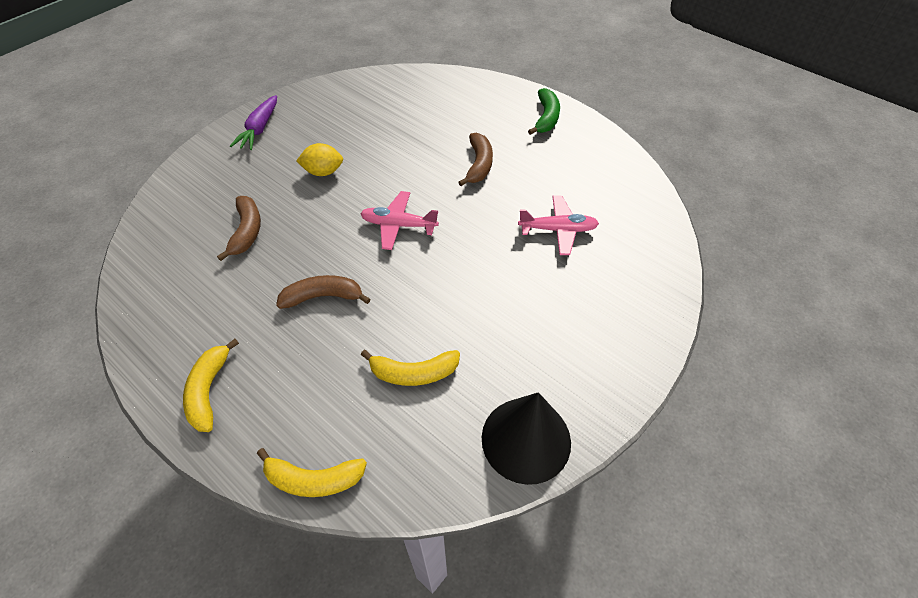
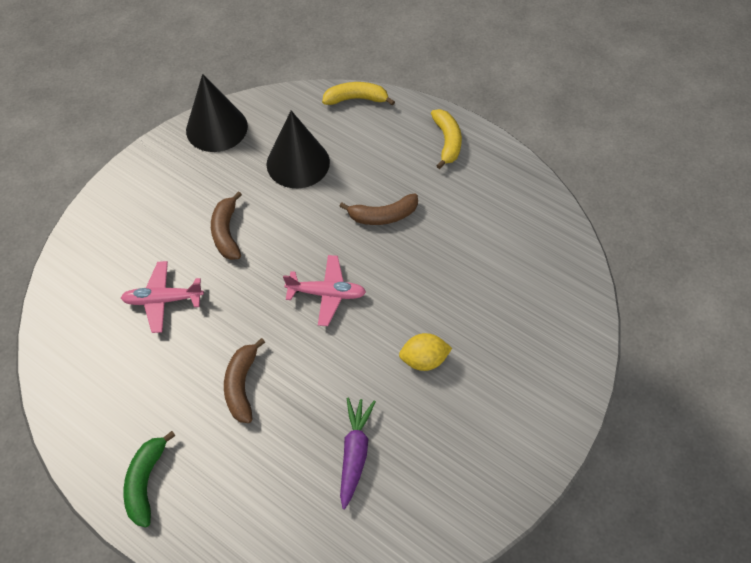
camera: 175 degrees right, 5 degrees up
(247, 231) = (477, 275): brown banana -> brown banana (226, 232)
(259, 129) = (527, 427): purple carrot -> purple carrot (355, 452)
(413, 373) = (298, 163): yellow banana -> black cone

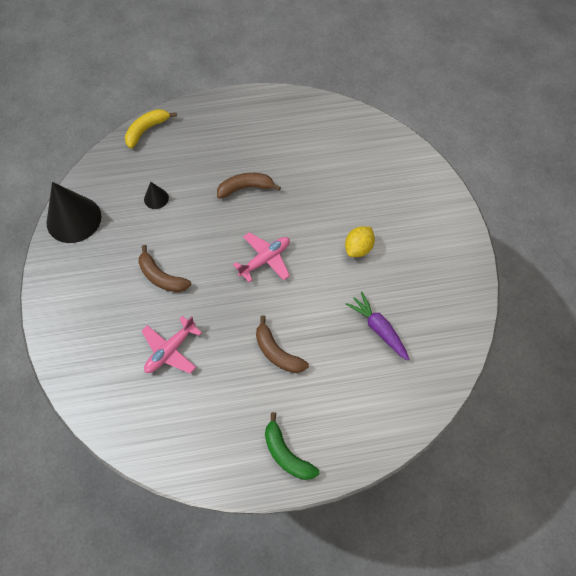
camera: 45 degrees left, 5 degrees up
(298, 163) = (156, 198): black cone -> black cone, size x0.46
(383, 216) = (245, 188): brown banana -> brown banana turned 135 degrees counterclockwise
(447, 142) = (233, 114): yellow banana -> none

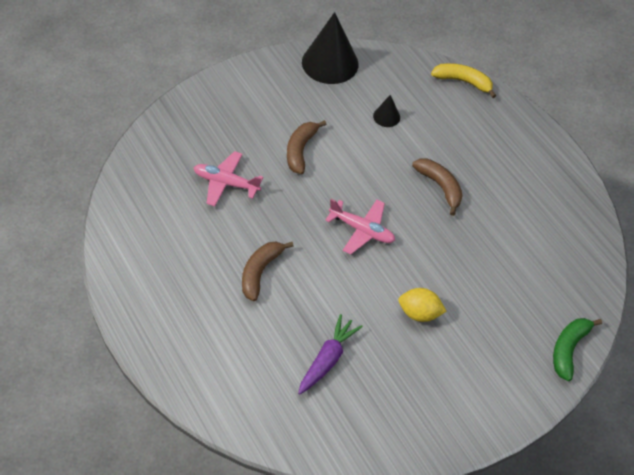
camera: 65 degrees right, 10 degrees down
(286, 454) = (155, 311): green banana -> green banana (568, 349)

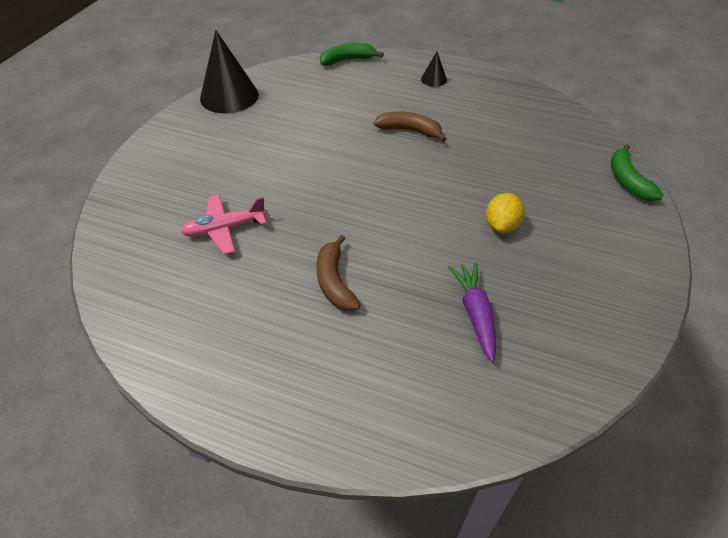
camera: 35 degrees left, 5 degrees down
(300, 150) = (269, 166): brown banana -> none
(362, 230) = (385, 194): pink plane -> none
(386, 116) = (315, 108): black cone -> black cone (434, 79)
(419, 313) = (501, 226): yellow lemon -> yellow lemon turned 45 degrees counterclockwise
(463, 82) = (347, 60): yellow banana -> green banana

